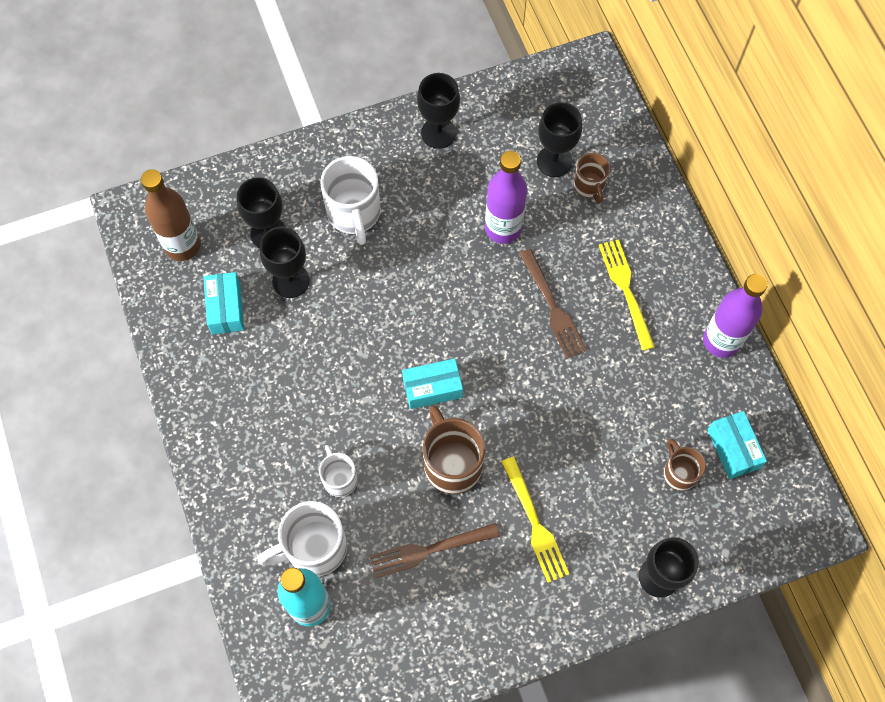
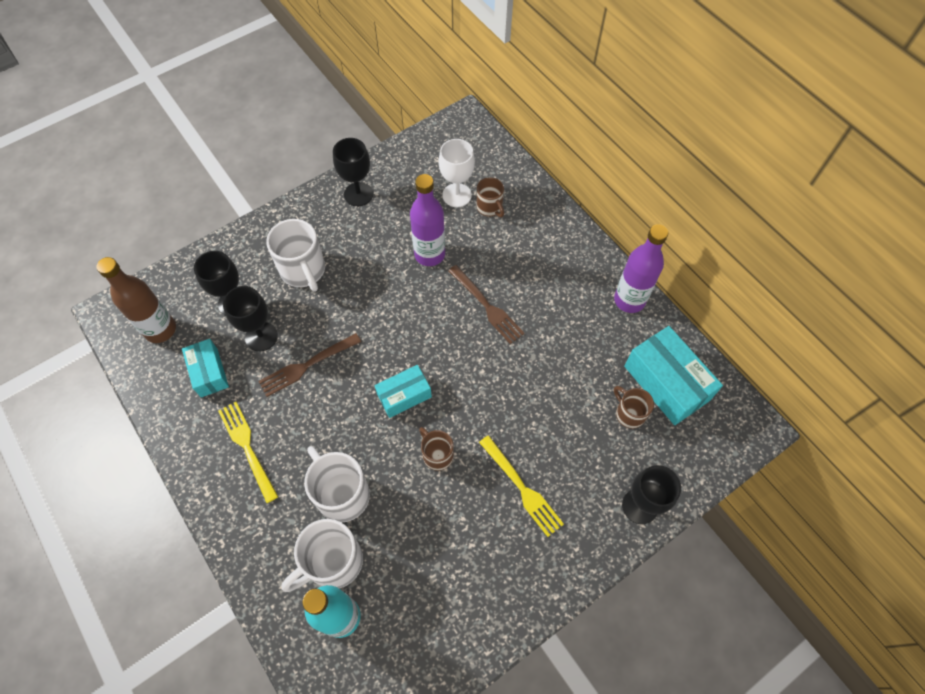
camera: 15 degrees left, 5 degrees down
(339, 478) = (341, 493): white mug -> white mug, size x1.70
(429, 550) = (437, 536): brown fork -> brown fork (307, 365)
(452, 463) = (437, 454): brown mug -> brown mug, size x0.59
(554, 161) = (457, 195): black goblet -> white goblet
(626, 290) = (542, 279): yellow fork -> yellow fork (247, 448)
(733, 449) = (666, 383): turquoise box -> turquoise box, size x1.65

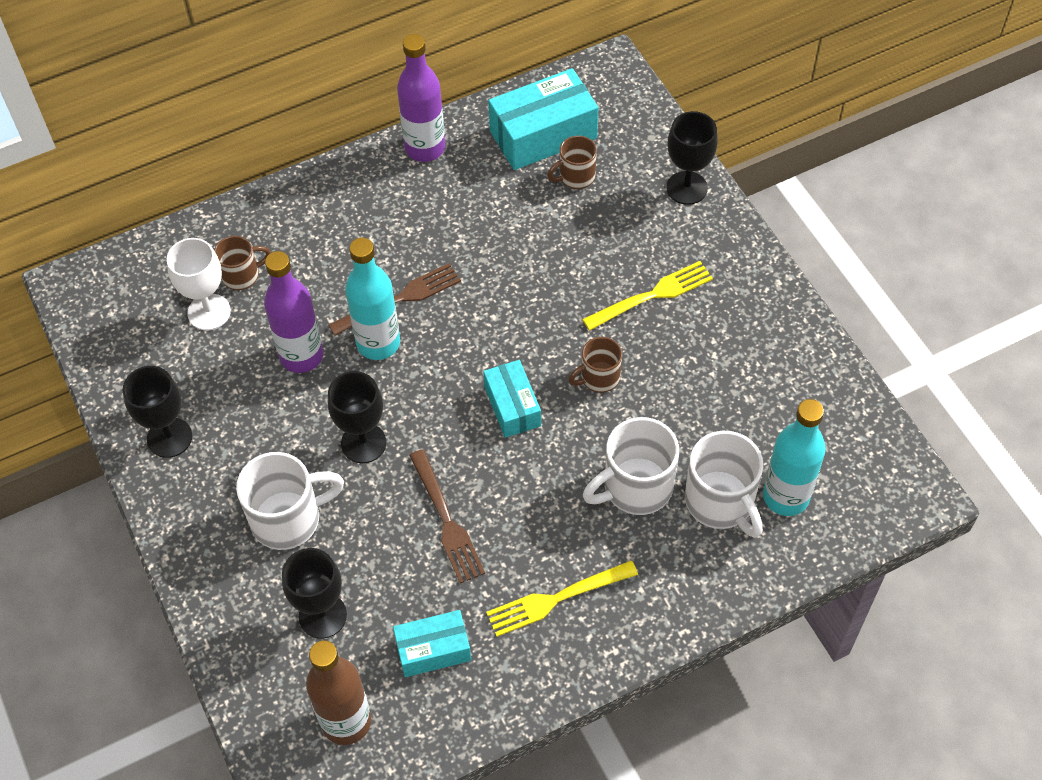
camera: 80 degrees left, 5 degrees down
(261, 336) = (388, 578): black goblet -> black goblet (363, 443)
(447, 299) = (378, 343): none -> turquoise bottle

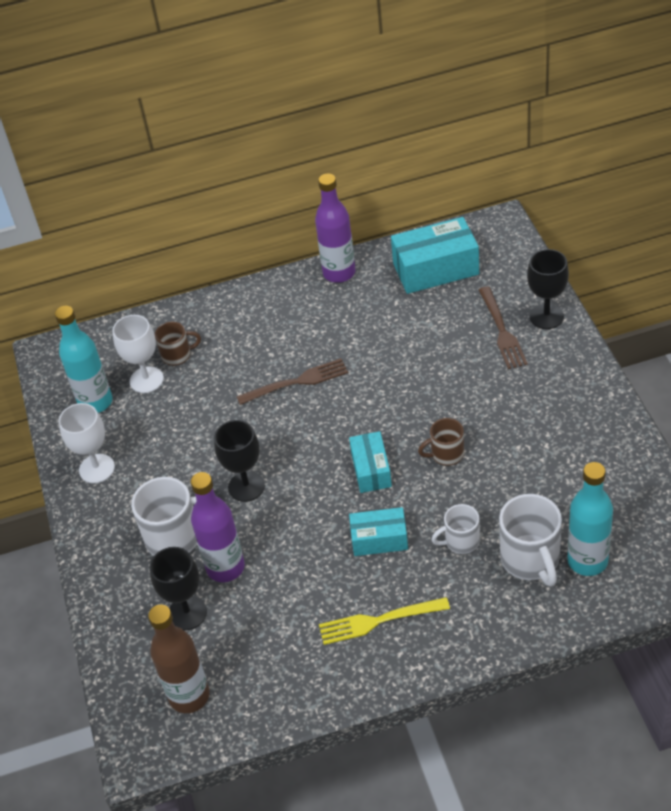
camera: 15 degrees right, 10 degrees down
(169, 437) = (97, 468): black goblet -> white goblet
(301, 356) = (211, 418): purple bottle -> purple bottle (225, 567)
(378, 343) = (273, 413): turquoise bottle -> turquoise bottle (95, 402)
(433, 650) = (270, 649): turquoise box -> turquoise box (379, 539)
(446, 520) = (300, 551): brown fork -> brown fork (502, 330)
(575, 177) = (456, 302): brown mug -> none
(635, 487) = (460, 541): white mug -> white mug, size x0.59
(652, 295) = (502, 395): yellow fork -> none

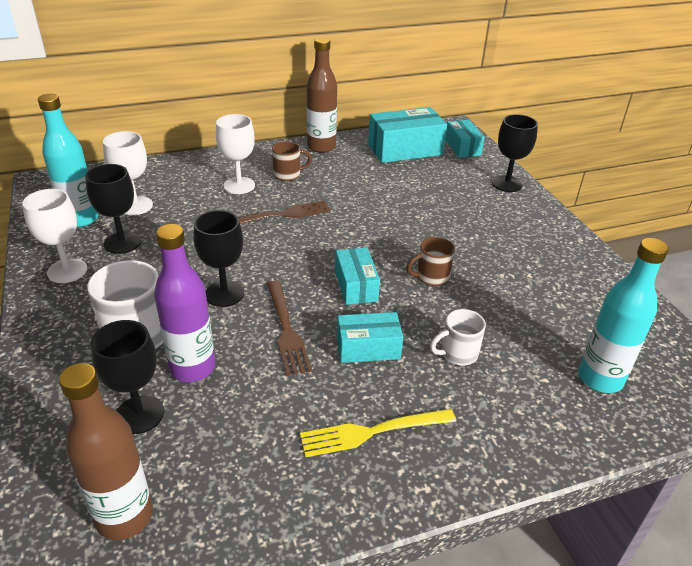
camera: 10 degrees left, 10 degrees down
(141, 430) = (122, 243): none -> black goblet
(177, 355) = (169, 190): brown mug -> brown mug (288, 175)
(250, 342) = (239, 185): none -> white goblet
(339, 273) = (321, 147): purple bottle -> brown bottle
(502, 330) = (469, 191): brown fork -> brown fork (286, 329)
(504, 259) = (462, 147): none -> turquoise box
(531, 560) = (538, 375): white mug -> none

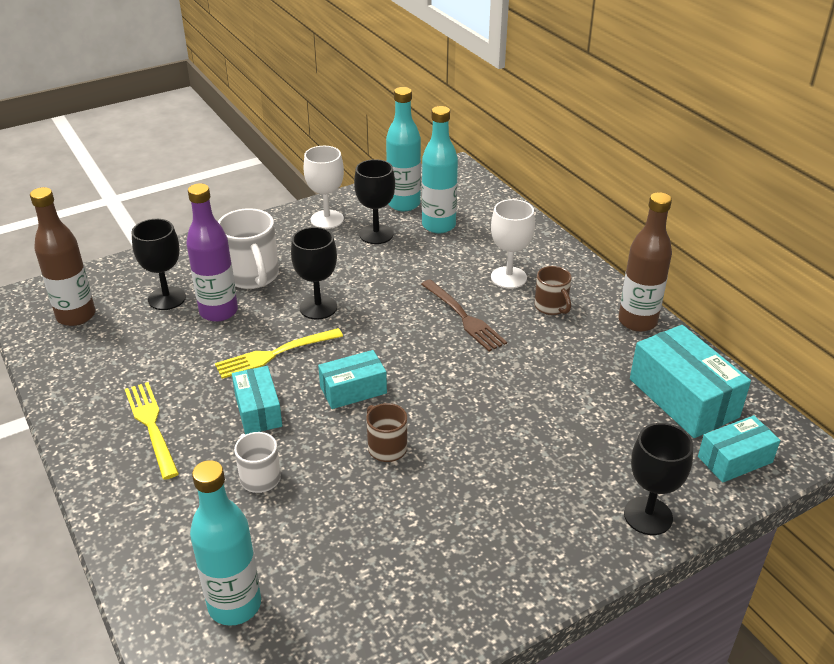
camera: 80 degrees right, 0 degrees up
(135, 206) = (438, 225): white goblet -> turquoise bottle
(286, 329) = (275, 354): brown fork -> yellow fork

